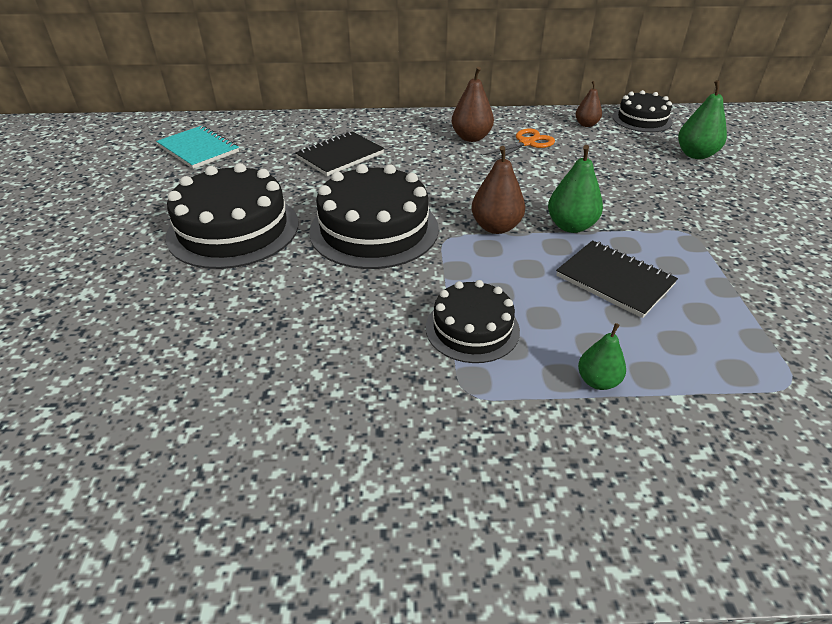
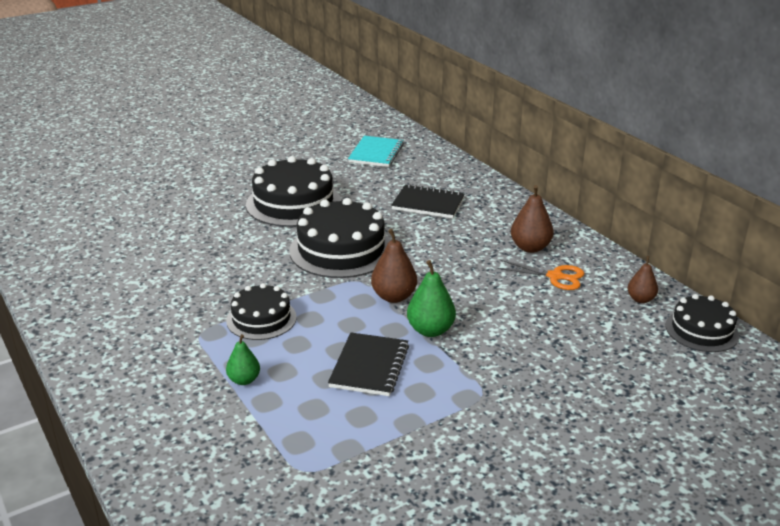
camera: 60 degrees right, 10 degrees down
(695, 154) = (656, 378): green pear -> none

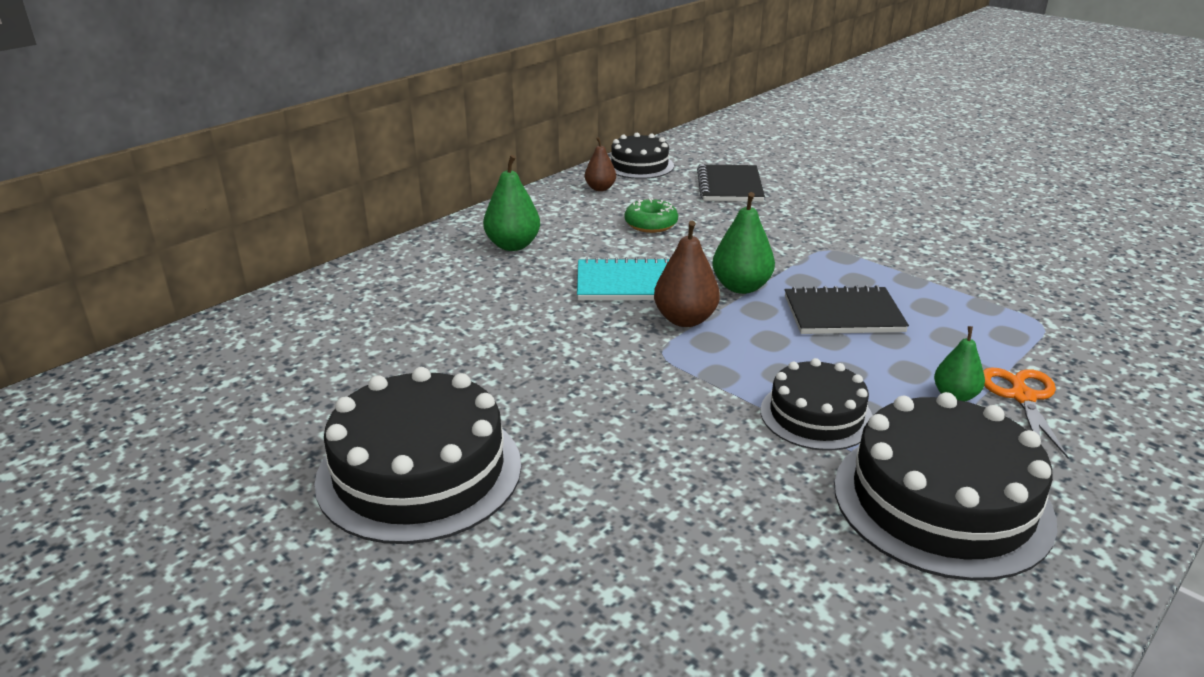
camera: 105 degrees left, 0 degrees up
(341, 250) = (580, 382): black cake -> black cake (942, 501)
(376, 153) = (173, 411): turquoise notebook -> turquoise notebook (627, 283)
(428, 204) = (398, 328): black notebook -> black notebook (729, 186)
(530, 247) = (513, 245): brown pear -> green pear
(555, 276) = (577, 228): orange scissors -> orange scissors (1022, 396)
(556, 311) = (651, 224): none -> green donut

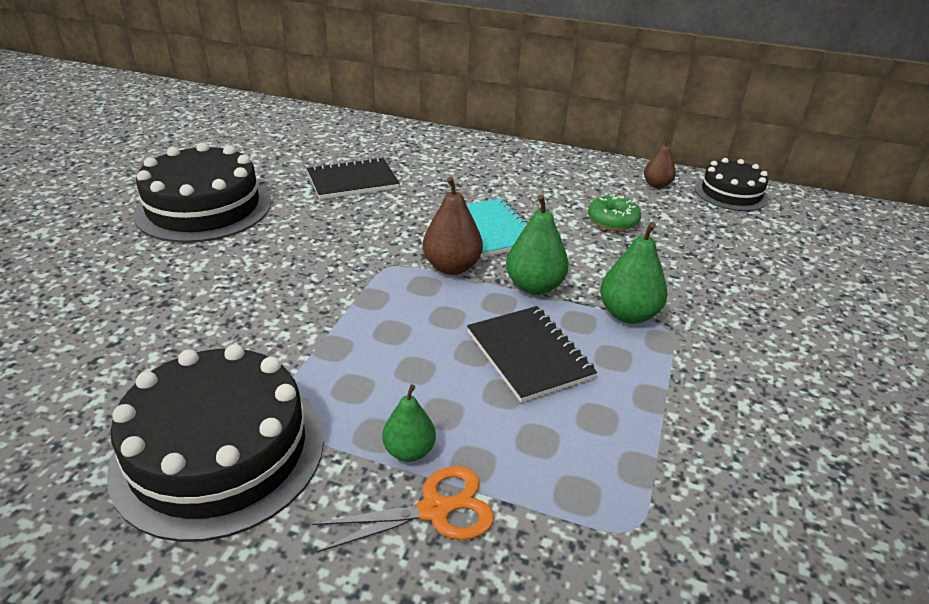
camera: 65 degrees right, 5 degrees up
(513, 245) = (512, 172): green pear -> green pear (628, 314)
(729, 186) = (749, 247): black notebook -> black notebook (352, 181)
(816, 415) = (332, 359): black cake -> none

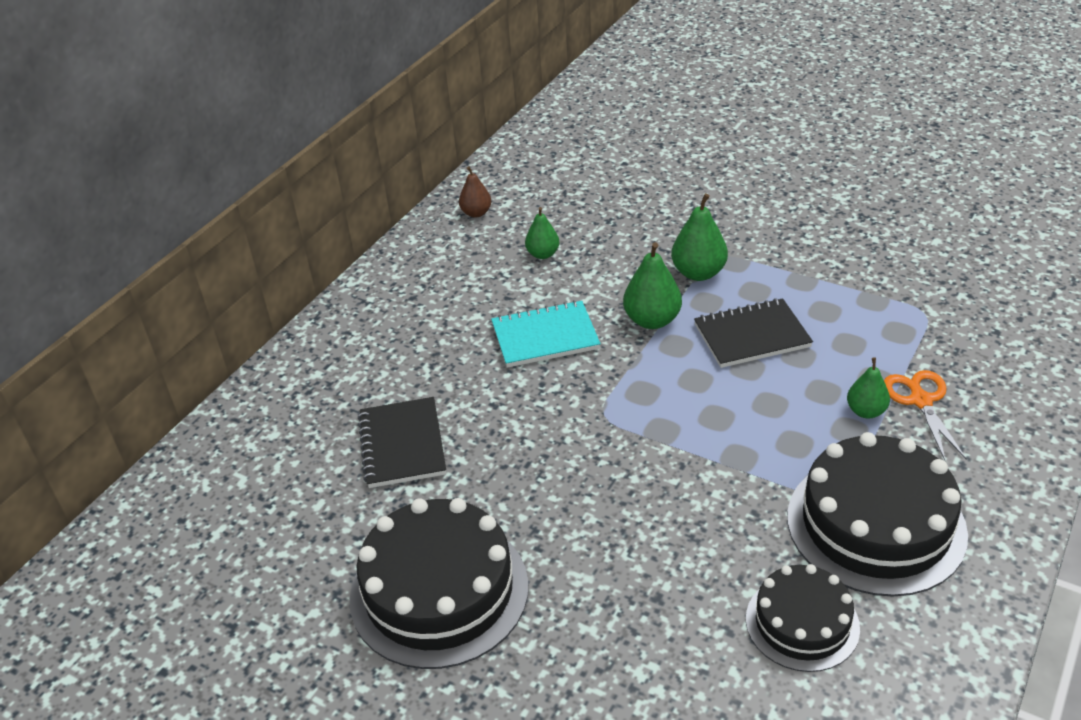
camera: 75 degrees left, 5 degrees up
(452, 267) = (613, 371): brown pear -> none
(612, 221) = (543, 254): green donut -> green pear
(731, 193) = (505, 172): black cake -> black cake (802, 623)

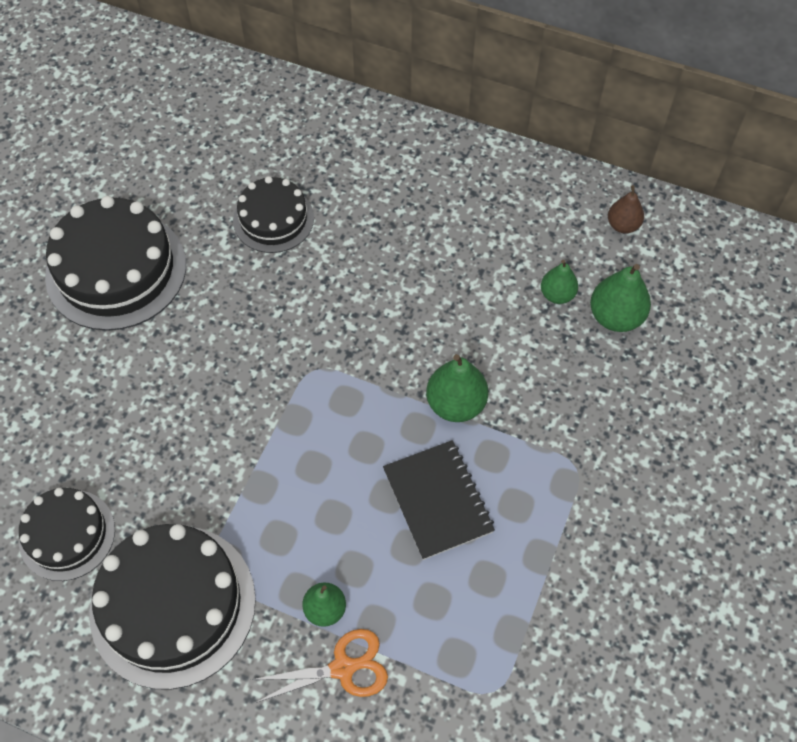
camera: 80 degrees right, 20 degrees up
(402, 445) = (273, 219): black notebook -> black cake
(545, 337) = (422, 310): turquoise notebook -> none
(698, 273) = (542, 447): green pear -> green pear (615, 317)

